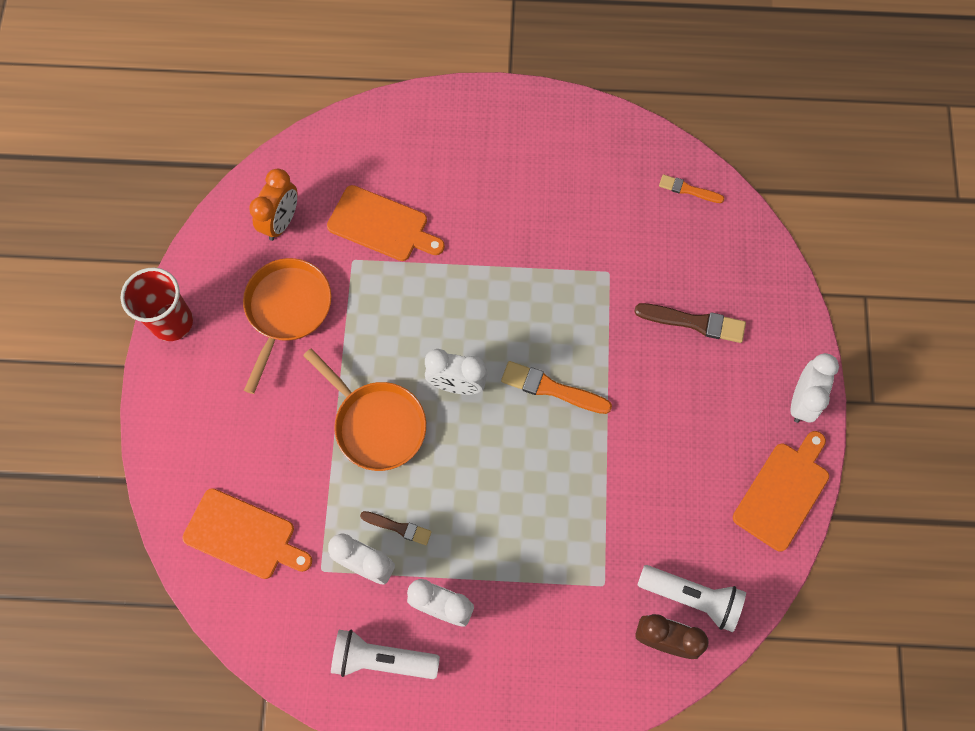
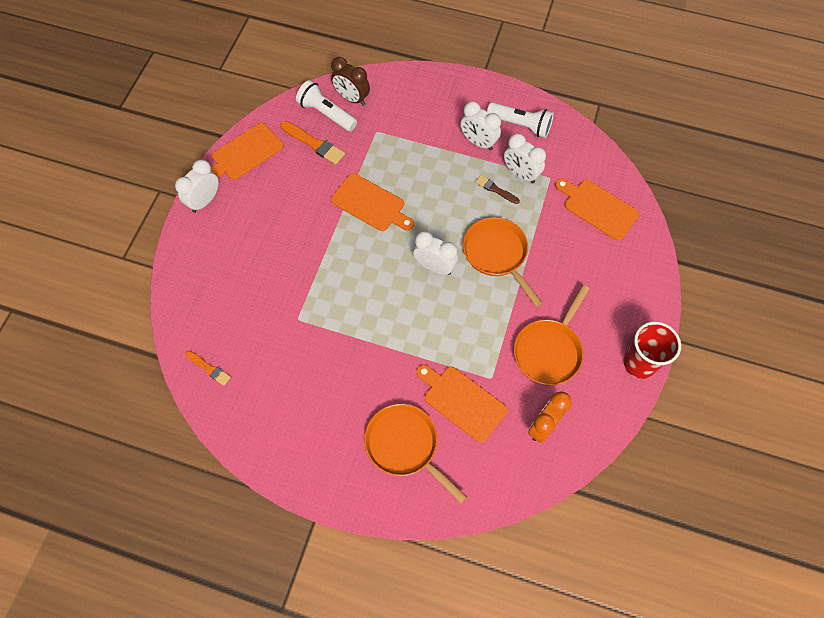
camera: 165 degrees left, 5 degrees down
(435, 163) = (405, 446): none -> orange pan
(552, 389) = (369, 248): orange brush -> orange brush (313, 143)
(571, 456) = (370, 204): none -> orange cutting board
(694, 322) = (252, 268): brown brush -> none

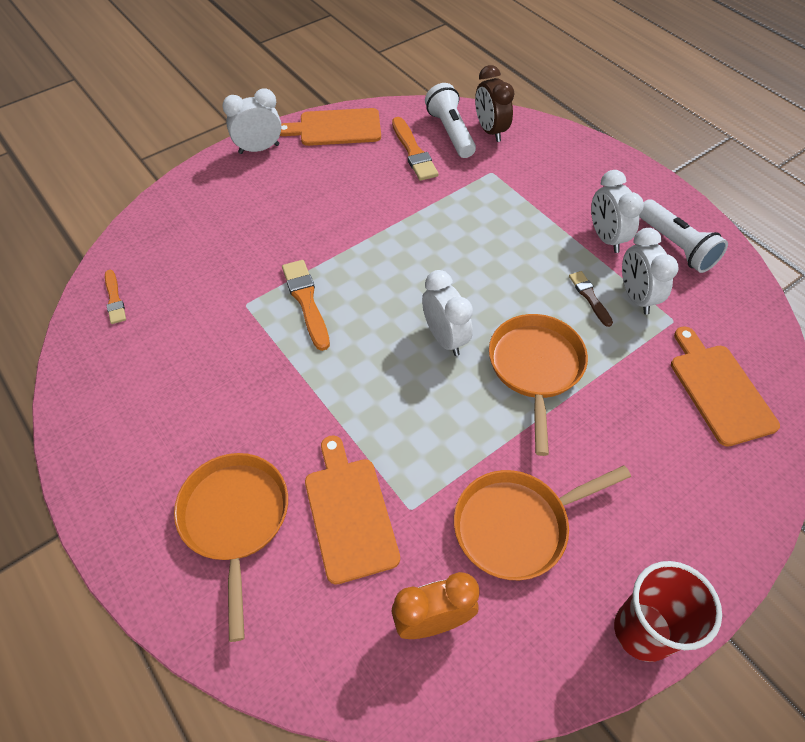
camera: 35 degrees right, 10 degrees down
(334, 294) = (306, 302): none -> orange brush
(370, 204) = (425, 236): orange cutting board -> none

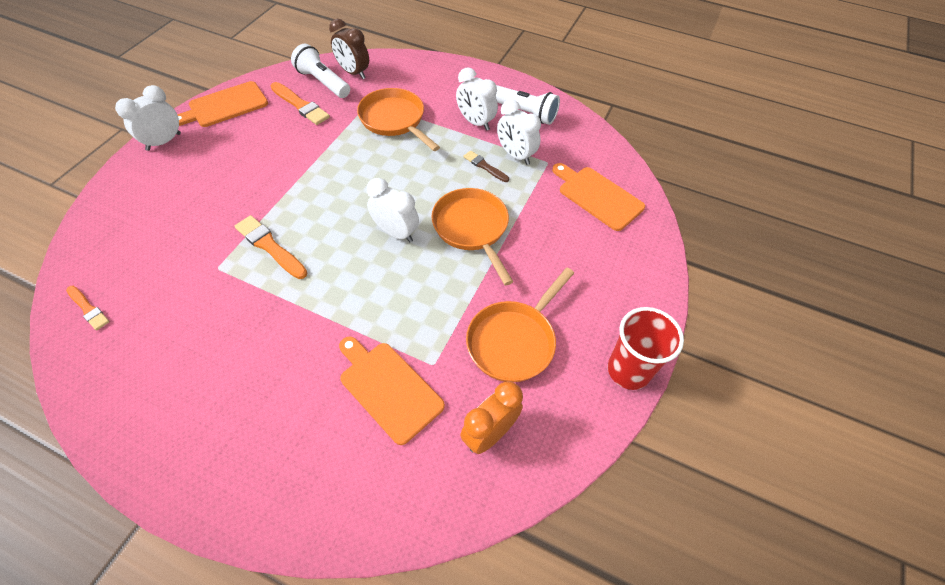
camera: 30 degrees left, 0 degrees up
(235, 519) = (297, 435): orange pan -> orange pan (394, 120)

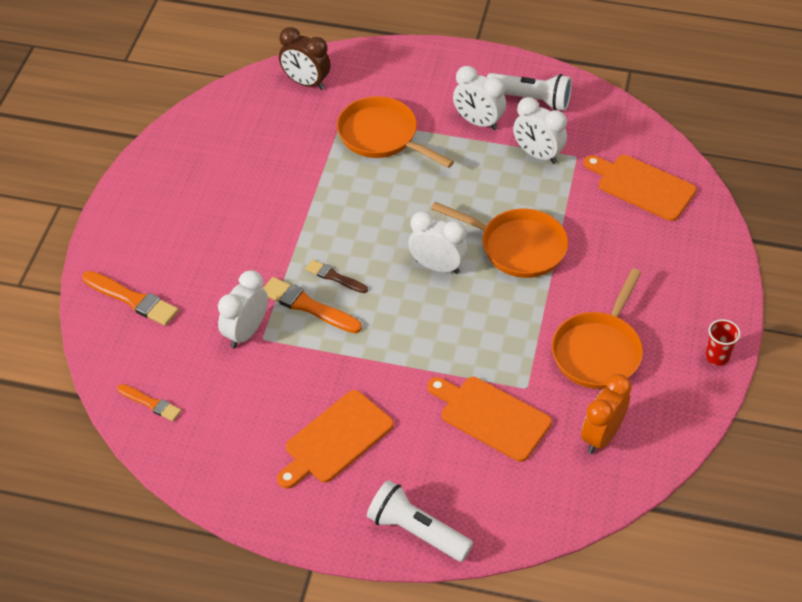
camera: 10 degrees left, 5 degrees down
(164, 142) = (123, 212): white clock -> white clock (246, 332)
(225, 106) = (170, 154): orange cutting board -> orange cutting board (336, 439)
(300, 105) = (261, 137): orange brush -> orange brush (132, 299)
(323, 82) = (274, 102): white flashlight -> white flashlight (416, 531)
(472, 228) = (517, 247): orange pan -> orange pan turned 150 degrees clockwise
(485, 166) = (507, 174): brown brush -> brown brush (335, 277)
(628, 370) = (717, 357): red cup -> red cup, size x0.55

